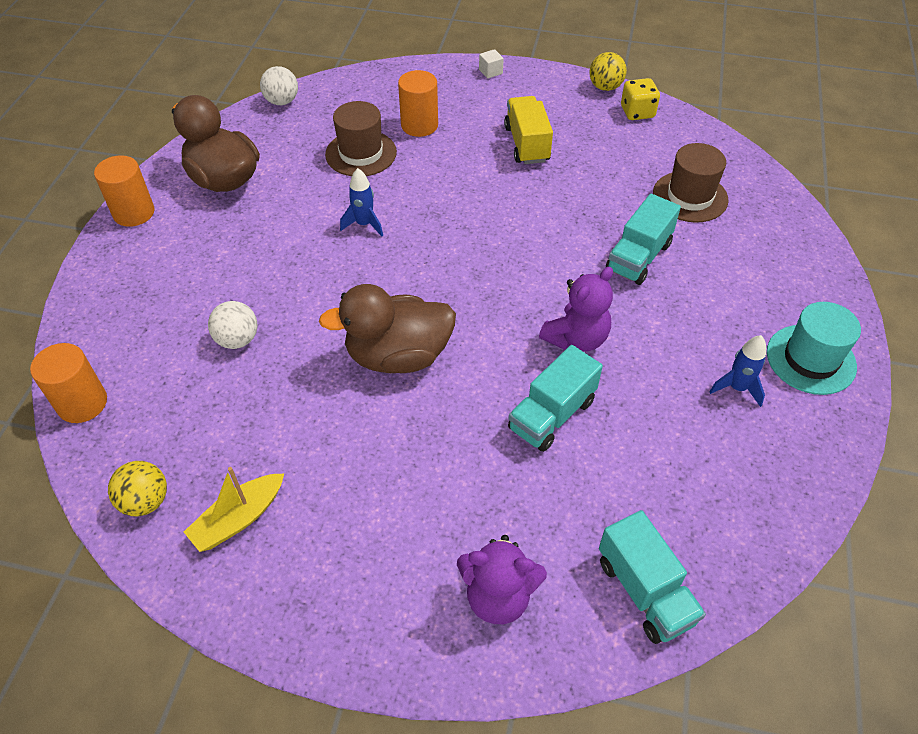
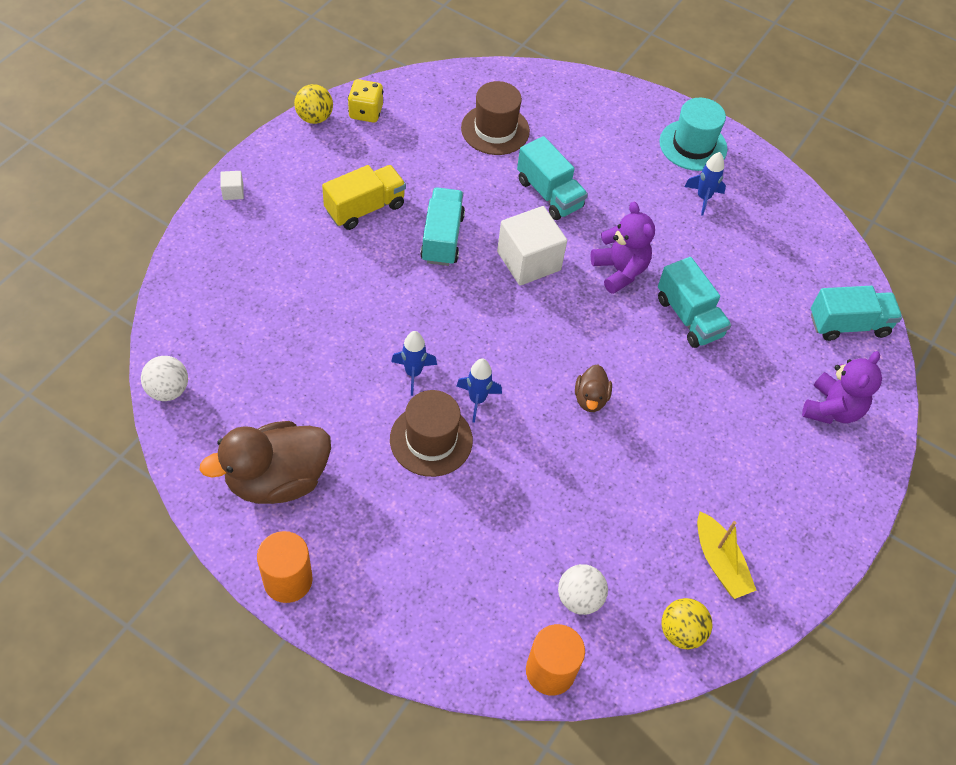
camera: 75 degrees left, 5 degrees up
(237, 340) = (521, 519): white ball -> white ball (579, 598)
(356, 273) = (477, 400): none -> blue rocket
(361, 153) = (303, 344): brown hat -> brown hat (431, 440)
(398, 356) = (590, 398): brown duck -> brown duck, size x0.48
(419, 125) = (286, 280): orange cylinder -> none
(527, 144) = (365, 208): yellow truck -> yellow truck turned 135 degrees clockwise
(527, 199) = (442, 238): none -> turquoise truck
(541, 265) = (528, 261): none -> white cube

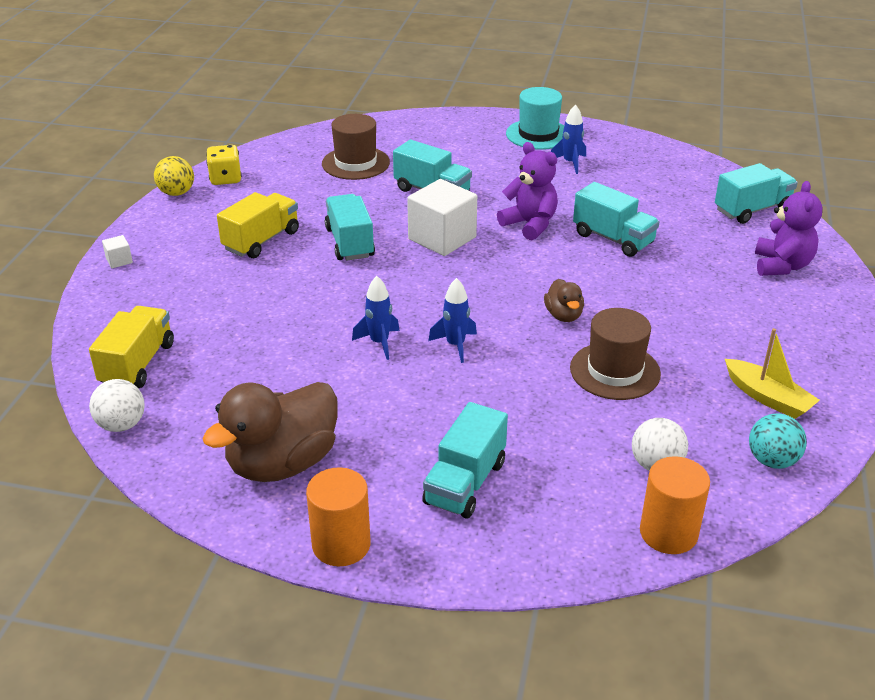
camera: 15 degrees left, 20 degrees down
(204, 325) = (137, 364): none -> yellow truck
(412, 556) = (465, 483): none -> turquoise truck
(431, 440) = (428, 387): brown hat -> brown hat (615, 371)
(681, 632) = (772, 460): yellow ball -> turquoise ball

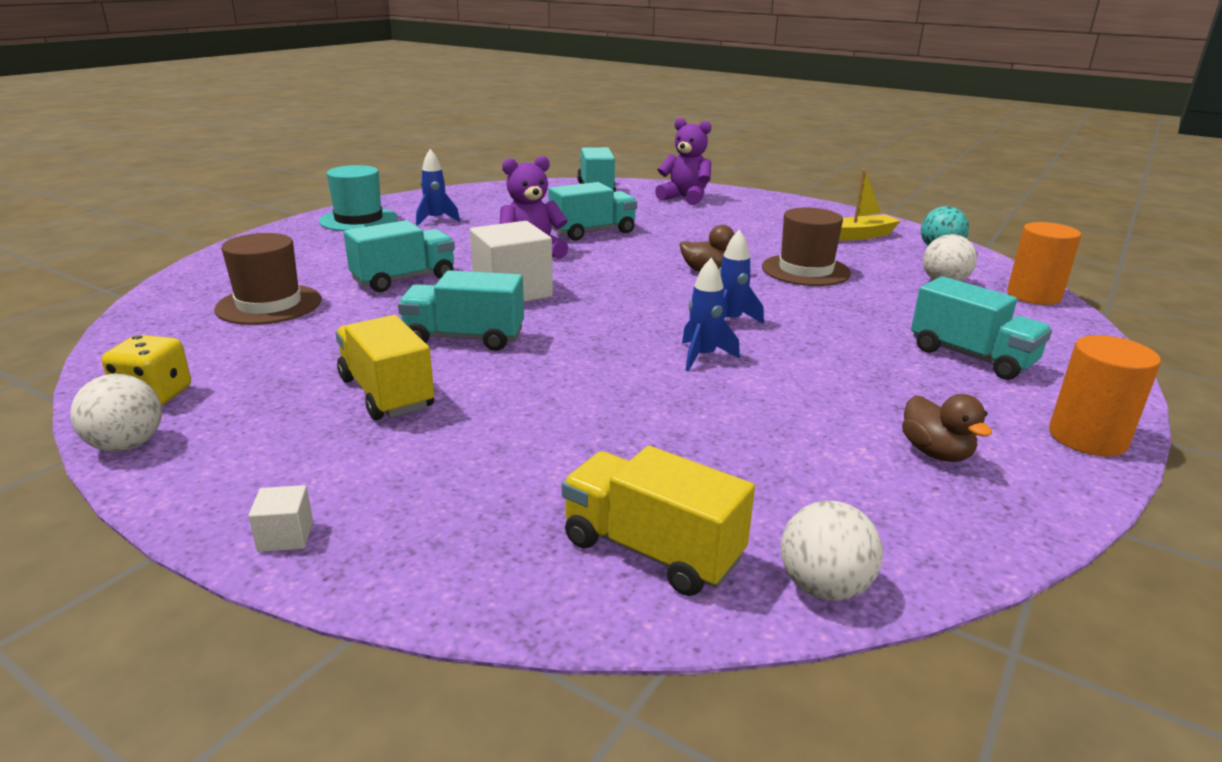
camera: 70 degrees left, 10 degrees down
(176, 193) = (127, 445): yellow ball -> white ball
(282, 463) = (936, 453): brown duck -> brown duck, size x0.48

